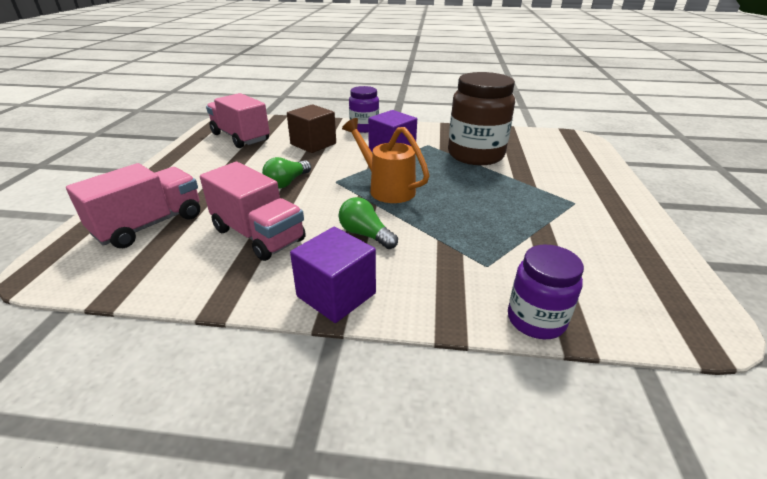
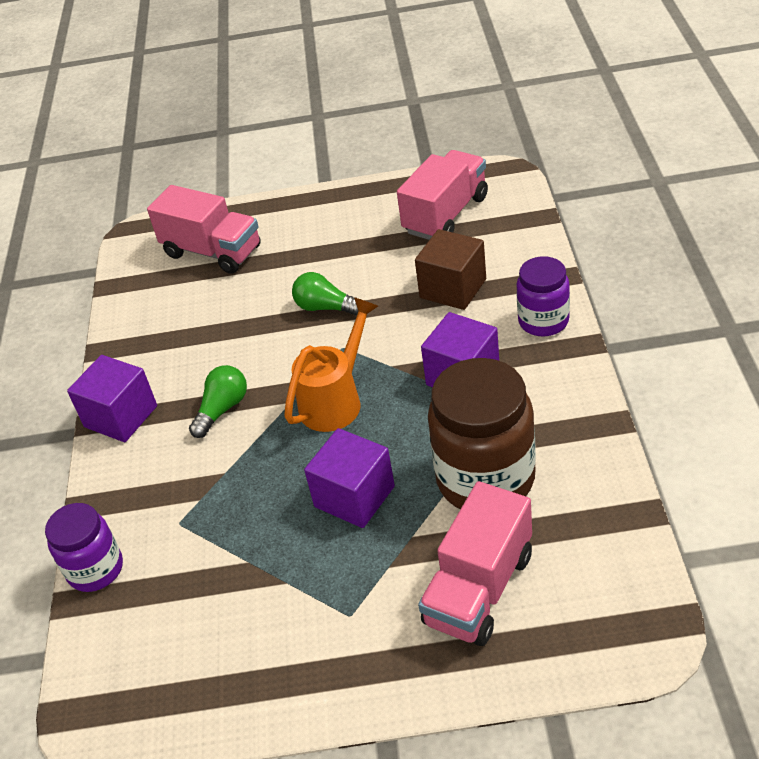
camera: 85 degrees right, 10 degrees up
(258, 235) = (208, 330): pink truck -> pink truck (479, 589)
(478, 191) = (354, 496): none -> purple cube

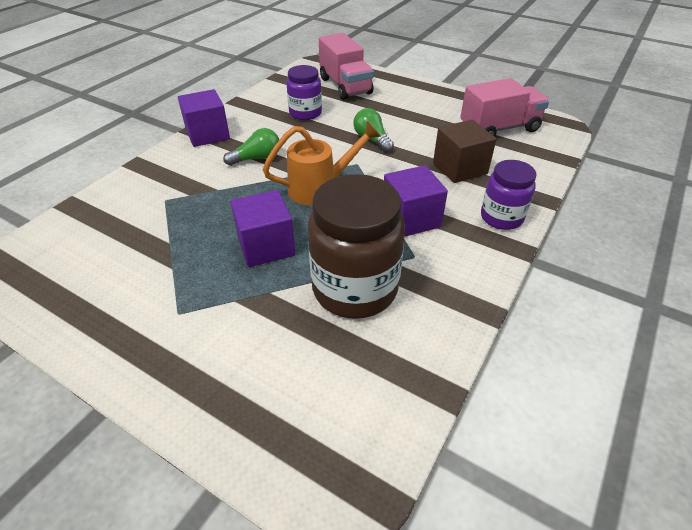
camera: 30 degrees right, 0 degrees up
(95, 569) = (101, 197): purple jar -> purple jar (305, 113)
(479, 589) = (269, 357): pink truck -> none

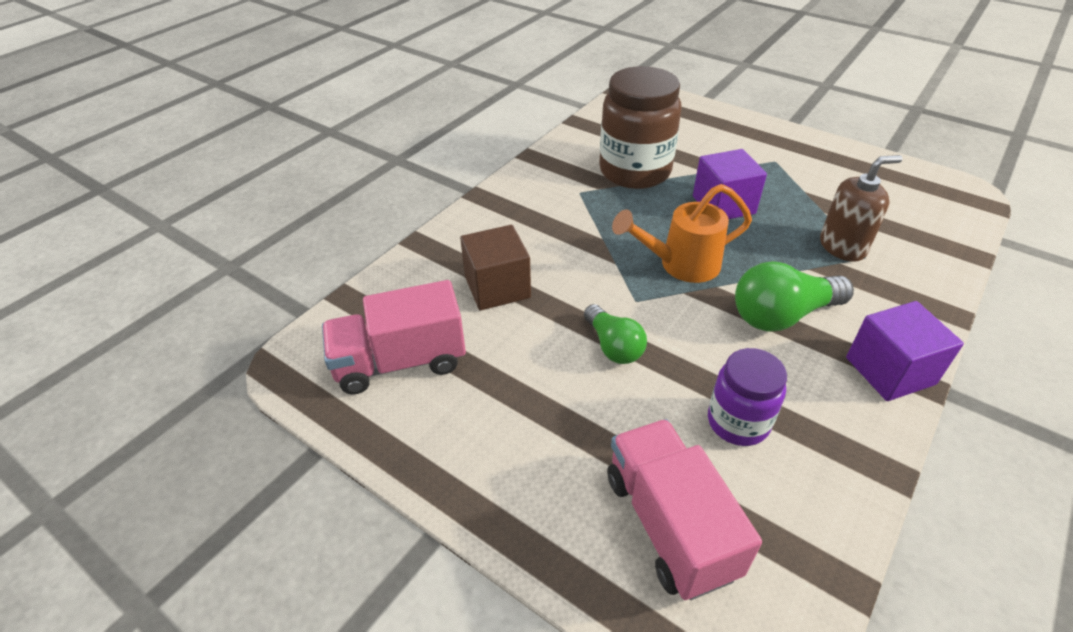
camera: 175 degrees left, 0 degrees up
(177, 207) = (842, 247): none -> brown soap dispenser
(257, 158) = (782, 315): green light bulb -> green light bulb, size x1.56
(410, 219) = (576, 225): purple cube -> none
(501, 217) = (479, 223): purple jar -> none

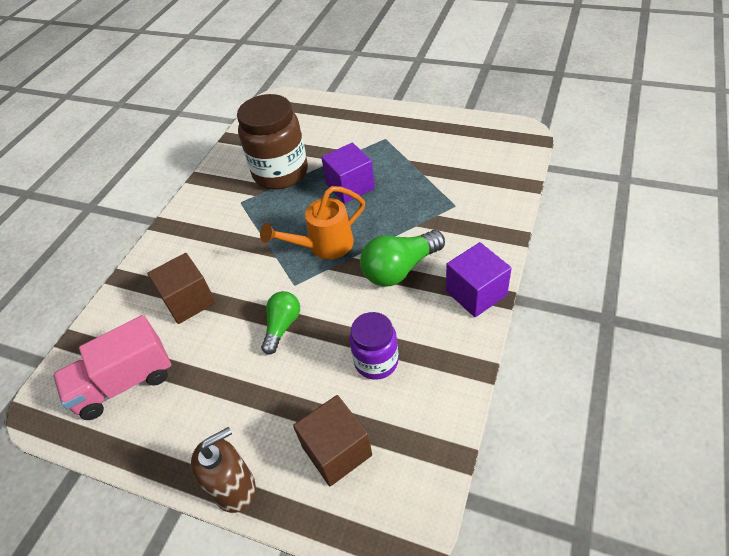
camera: 10 degrees left, 5 degrees up
(613, 346) = (282, 326): green light bulb -> green light bulb turned 120 degrees counterclockwise
(669, 524) = (337, 451): pink truck -> brown cube
(842, 247) = (438, 201): brown soap dispenser -> brown soap dispenser (234, 487)

